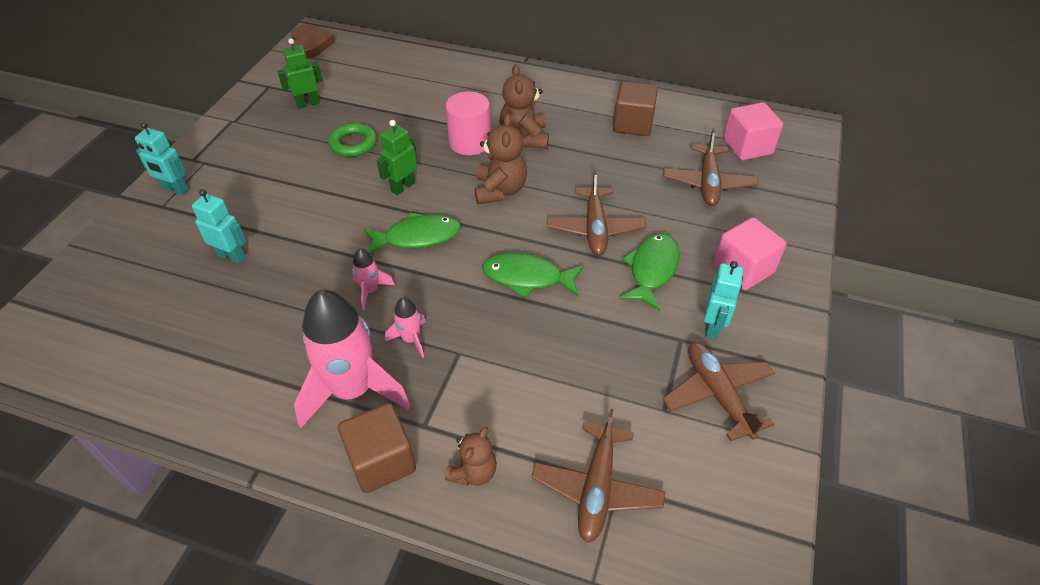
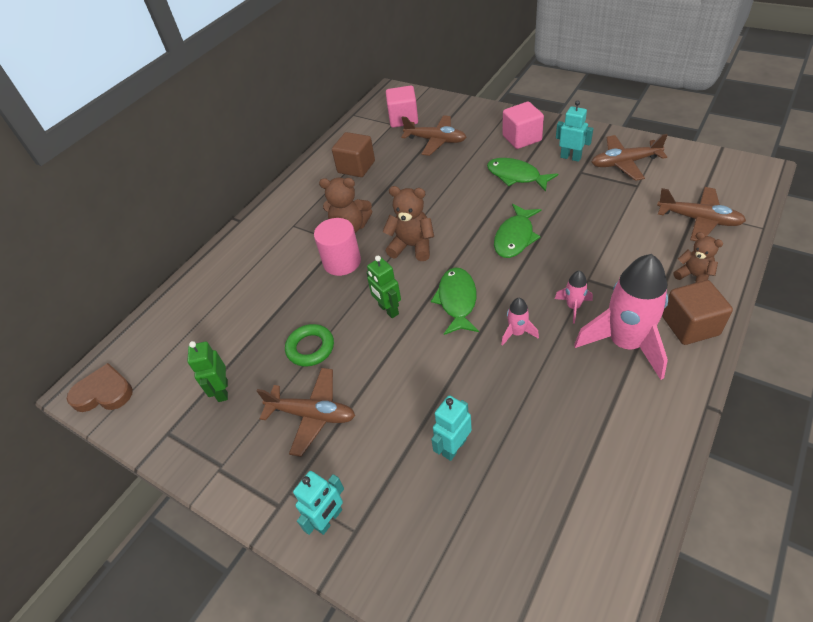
camera: 70 degrees left, 0 degrees up
(595, 228) = (469, 198): brown plane -> brown plane (312, 415)

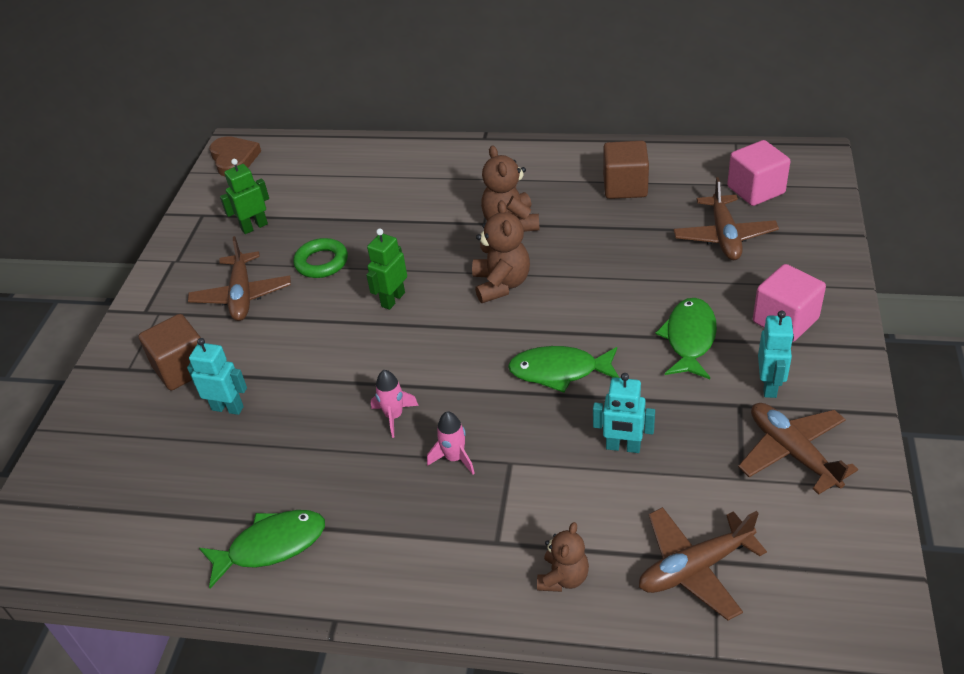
camera: 65 degrees right, 5 degrees down
(329, 519) = (137, 348): turquoise robot -> turquoise robot (623, 447)
(342, 262) = (451, 238): pink cylinder -> none
(457, 300) = (427, 350): green fish -> green fish (271, 546)
(625, 343) = (410, 522): pink rocket -> none
(690, 325) = (464, 586): brown cube -> brown cube (182, 368)
(698, 220) = (695, 568): brown plane -> brown plane turned 60 degrees clockwise

